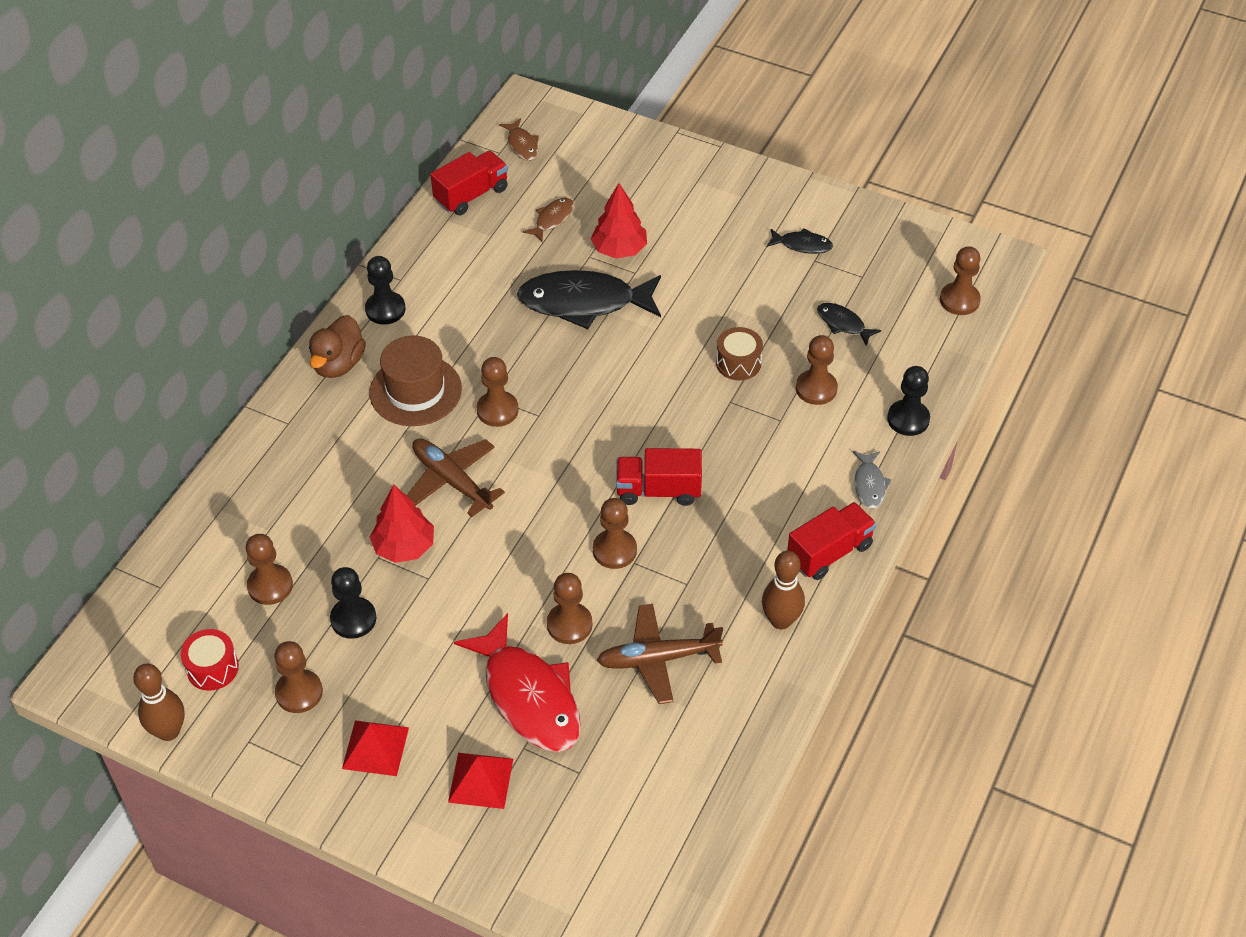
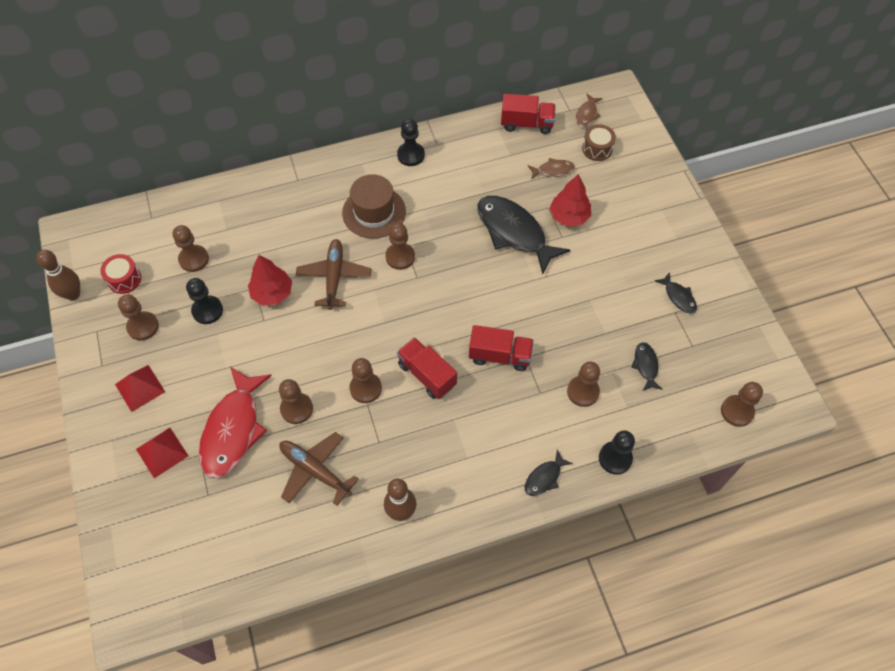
camera: 45 degrees right, 10 degrees up
(338, 364) = (355, 167): brown duck -> none
(738, 363) = (556, 338): brown drum -> brown drum (597, 149)
(829, 552) = (474, 497): red truck -> red truck (500, 356)
(869, 485) = (544, 477): grey fish -> black fish

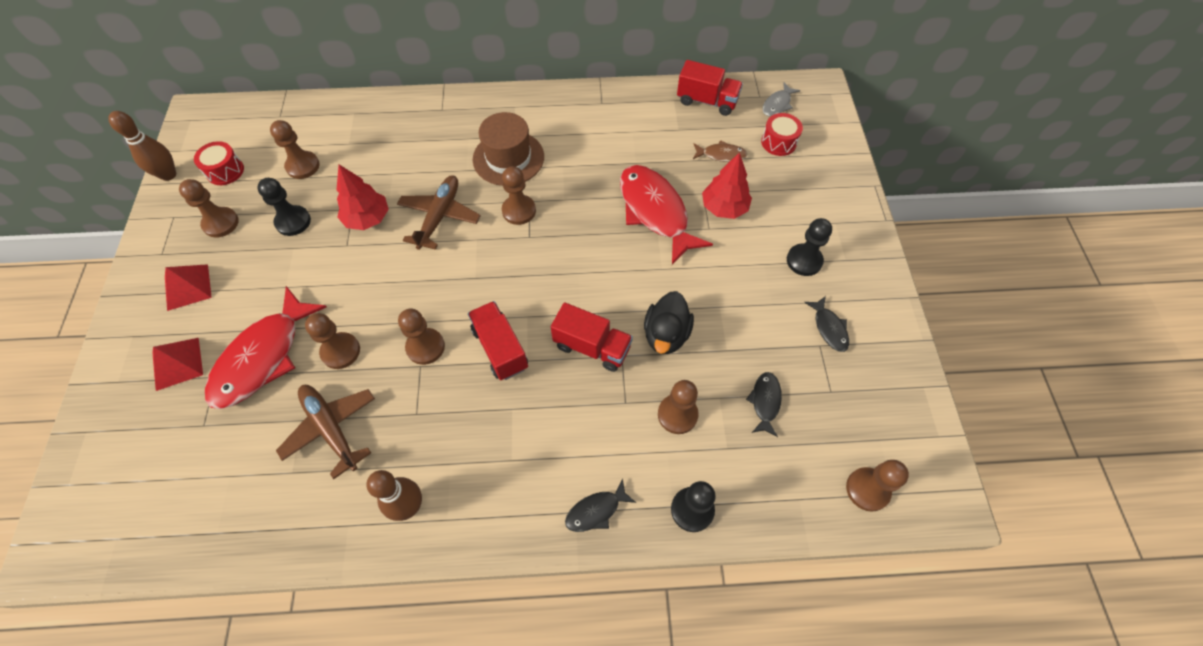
camera: 15 degrees right, 0 degrees up
(411, 155) = (569, 108): black pawn -> black pawn (804, 261)
(514, 232) = (655, 211): black fish -> red fish
(555, 332) = (666, 334): none -> black duck
(586, 114) = (777, 104): brown fish -> grey fish
(597, 149) = (778, 142): brown drum -> red drum

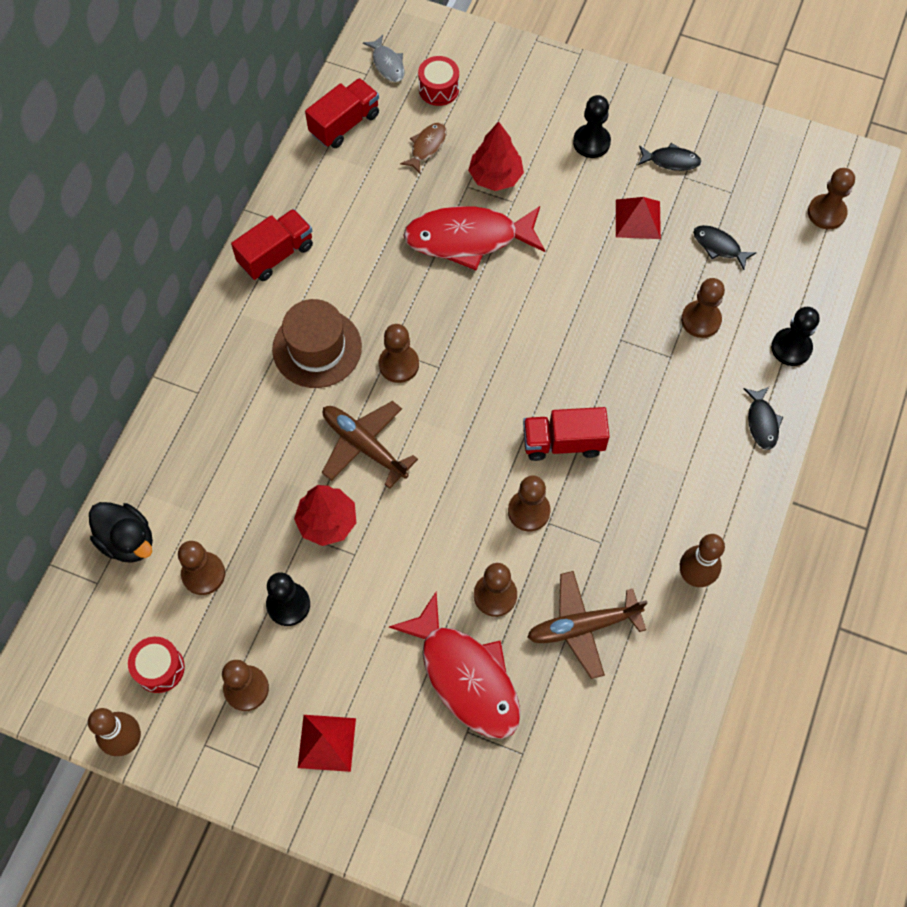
camera: 65 degrees left, 5 degrees up
(177, 363) = (430, 769): red pyramid -> red pyramid (637, 219)
(592, 347) = (599, 361): red truck -> red truck (276, 255)
(666, 334) = (616, 293): black duck -> black duck (128, 541)

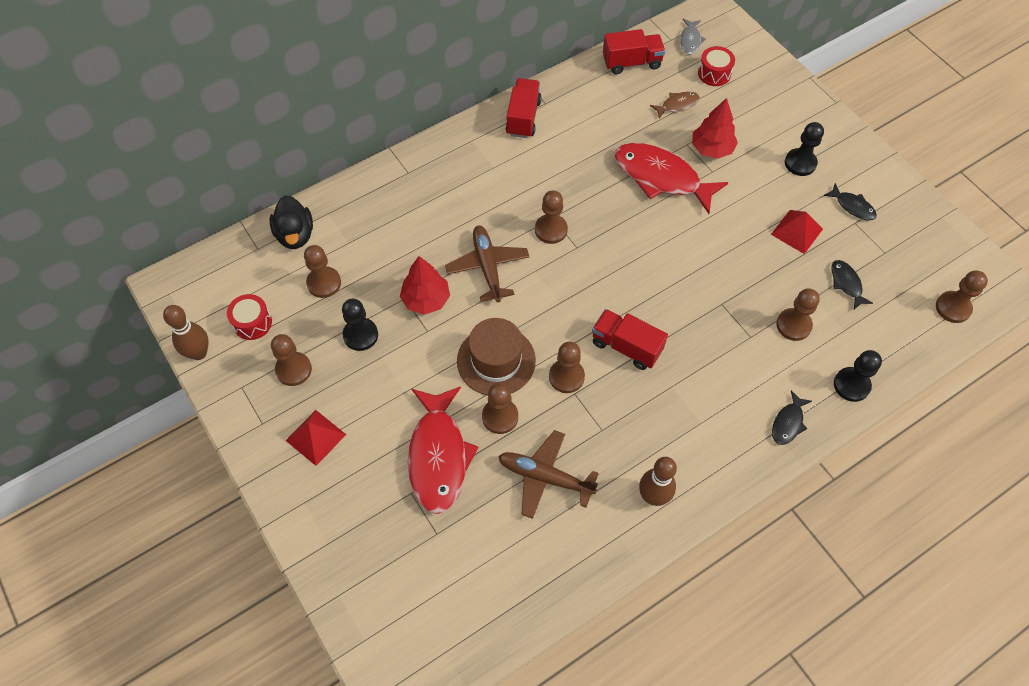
camera: 35 degrees right, 5 degrees down
(276, 255) = (523, 118): red truck -> red truck turned 75 degrees counterclockwise
(317, 348) = (504, 189): brown hat -> brown hat (496, 360)

